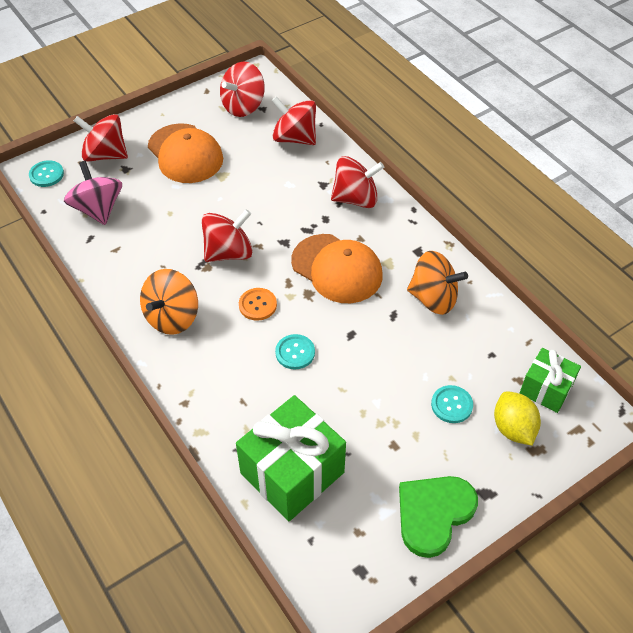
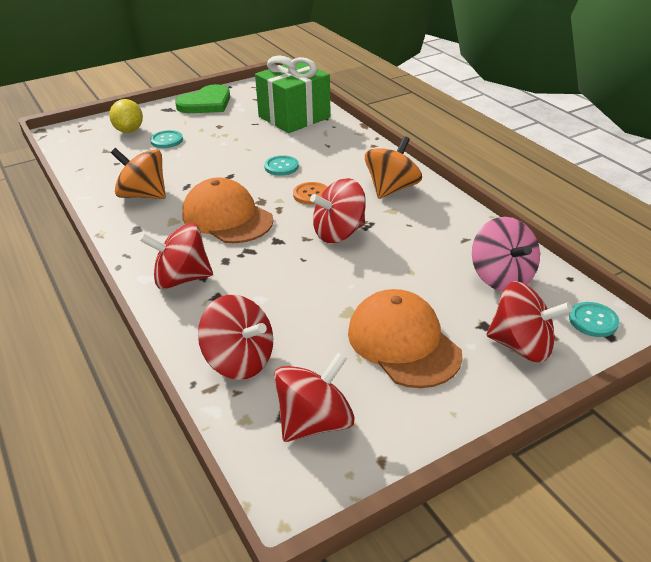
camera: 175 degrees left, 15 degrees down
(546, 389) = (89, 146): green gift -> none

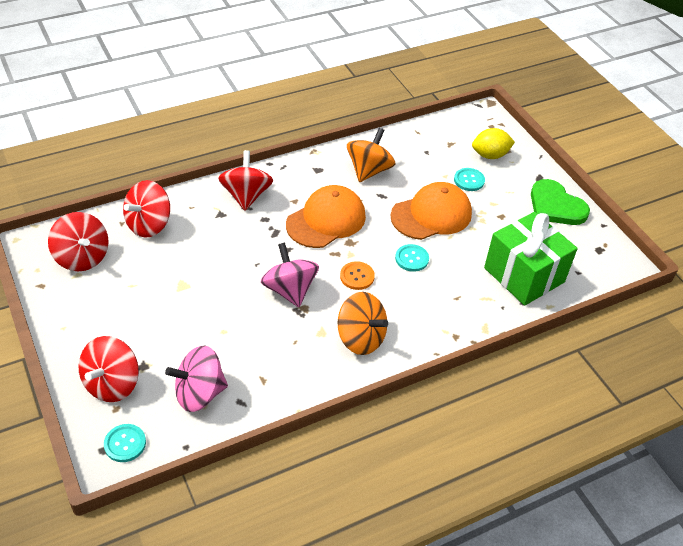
camera: 90 degrees right, 10 degrees up
(339, 233) = (289, 290): red spinning top -> pink spinning top
(403, 343) = (139, 312): orange cap -> orange cap (431, 215)

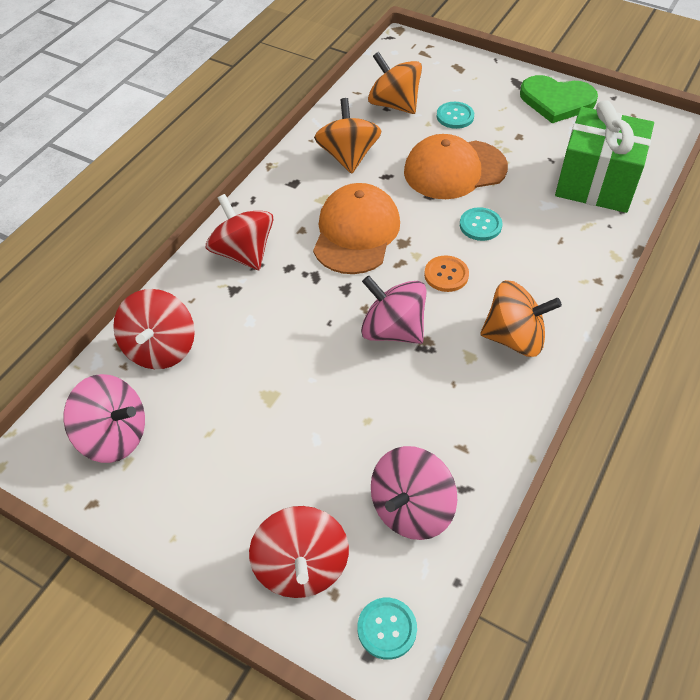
camera: 30 degrees left, 5 degrees up
(82, 257) = (114, 436): red spinning top -> pink spinning top
(431, 215) = (454, 170): orange cap -> orange cap turned 135 degrees counterclockwise
(434, 152) = (394, 104): none -> orange spinning top
(490, 155) = (449, 81): yellow lemon -> none

